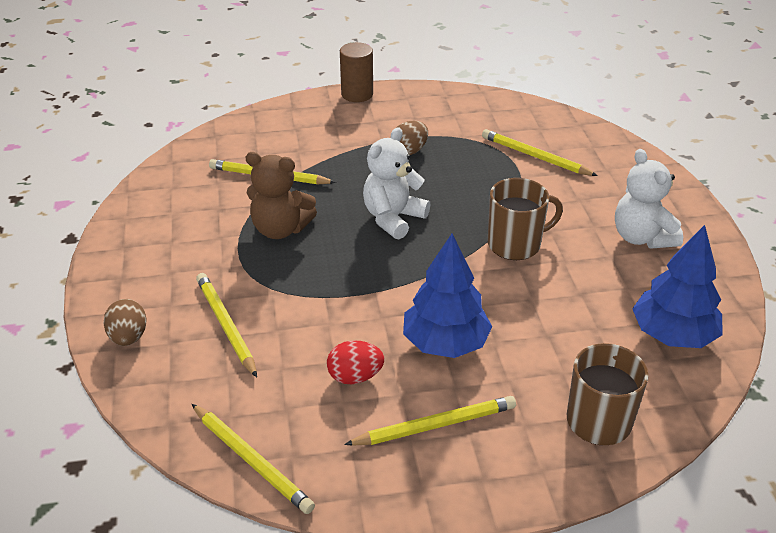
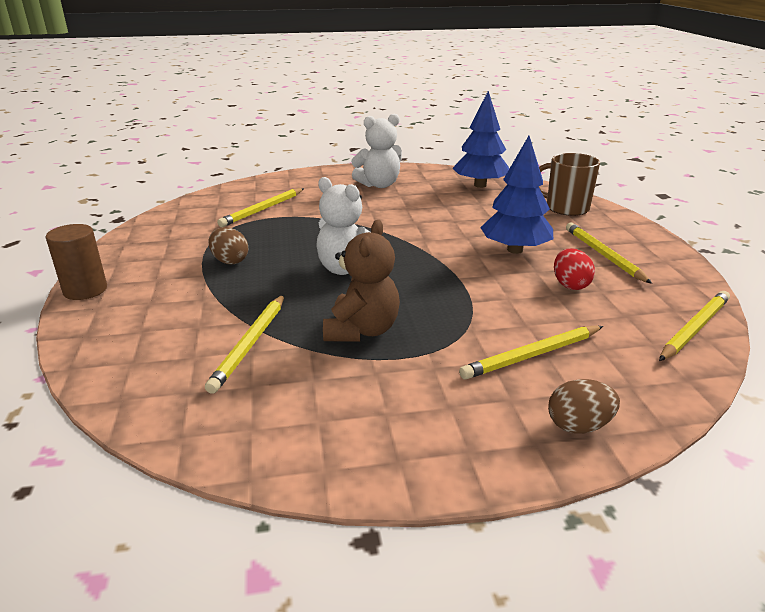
camera: 90 degrees left, 10 degrees down
(515, 244) = (387, 222): brown mug -> none

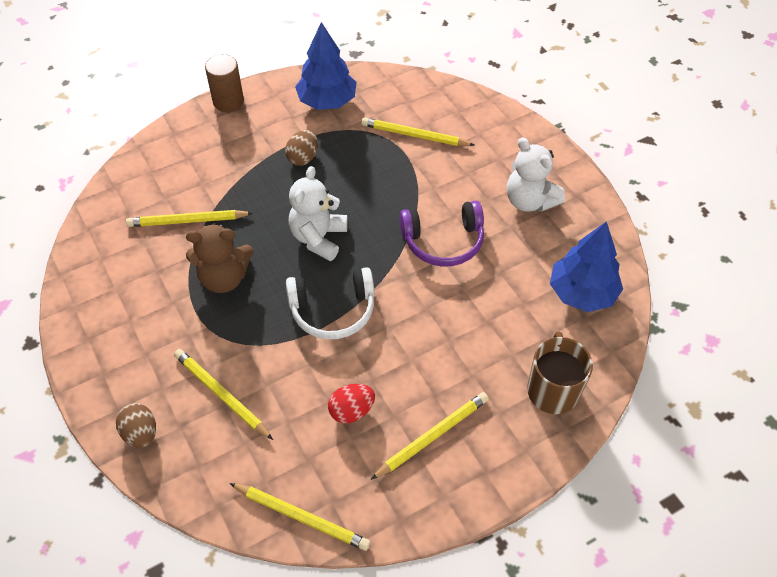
camera: 70 degrees right, 25 degrees up
(397, 218) = (443, 242): none -> purple headphones
(446, 276) = (333, 310): none -> white headphones
(515, 250) = (411, 355): blue tree -> blue tree (327, 101)

